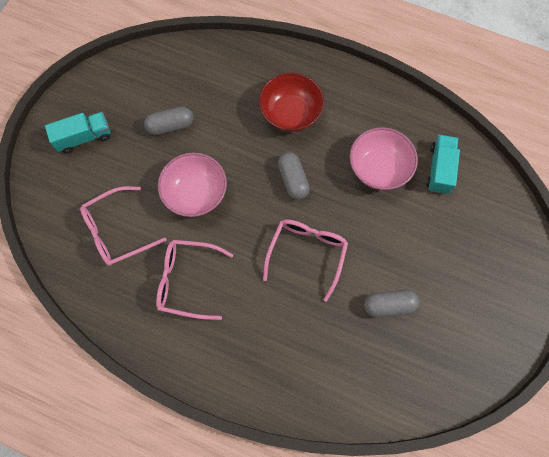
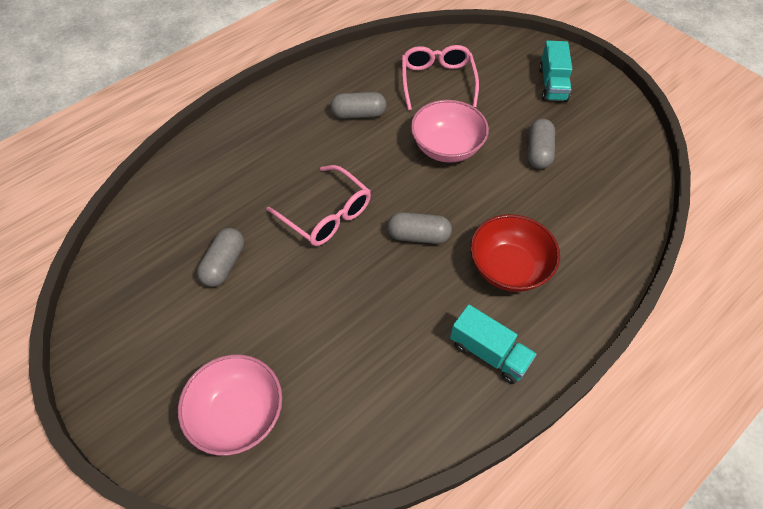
camera: 115 degrees right, 15 degrees down
(187, 280) = (359, 114): pink glasses -> grey capsule
(378, 168) = (388, 331): pink bowl -> pink bowl (238, 415)
(439, 169) = (348, 406): turquoise truck -> turquoise truck (489, 353)

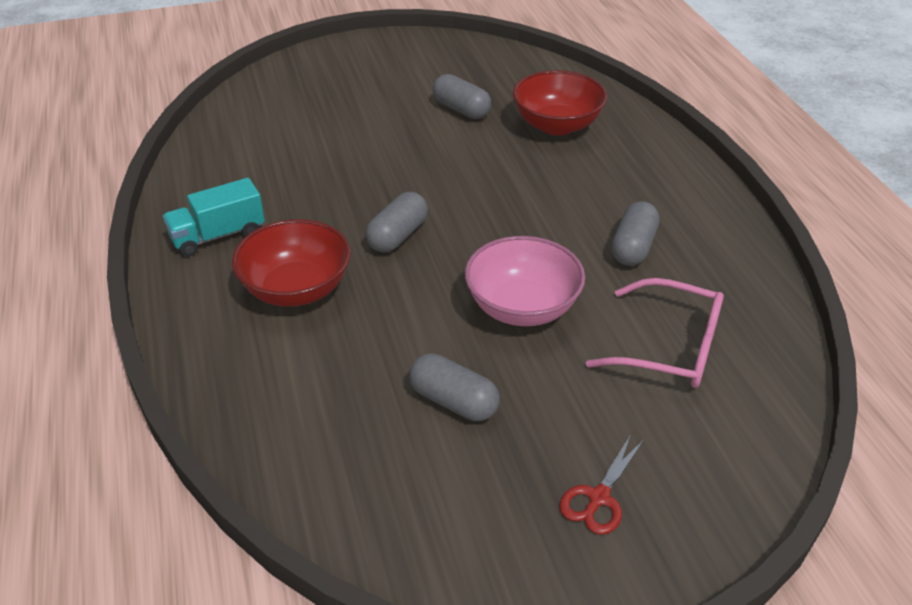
camera: 115 degrees right, 15 degrees down
(224, 192) = (557, 125): none -> red bowl
(238, 415) = (305, 91): pink bowl -> none
(326, 215) = (478, 180): pink glasses -> none
(552, 84) = (598, 498): turquoise truck -> red scissors

